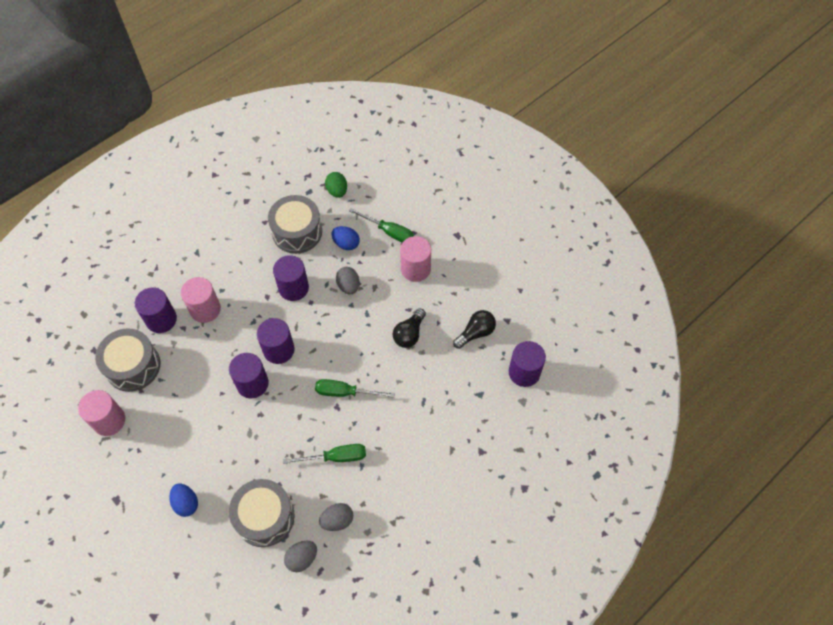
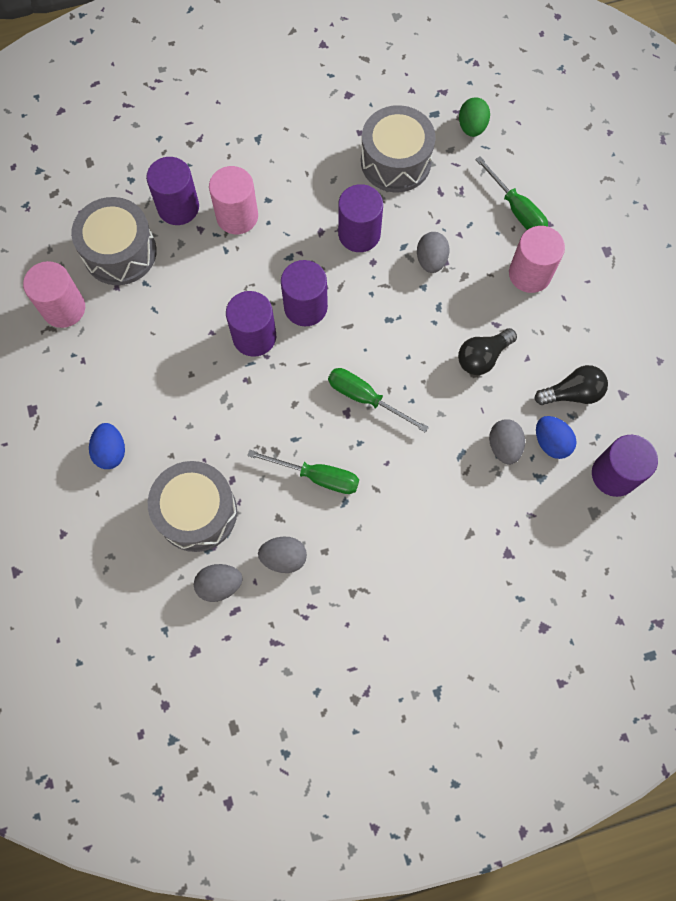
camera: 25 degrees right, 10 degrees up
(346, 243) = (453, 203): blue egg -> blue egg (551, 442)
(448, 385) = (504, 446): none -> grey egg

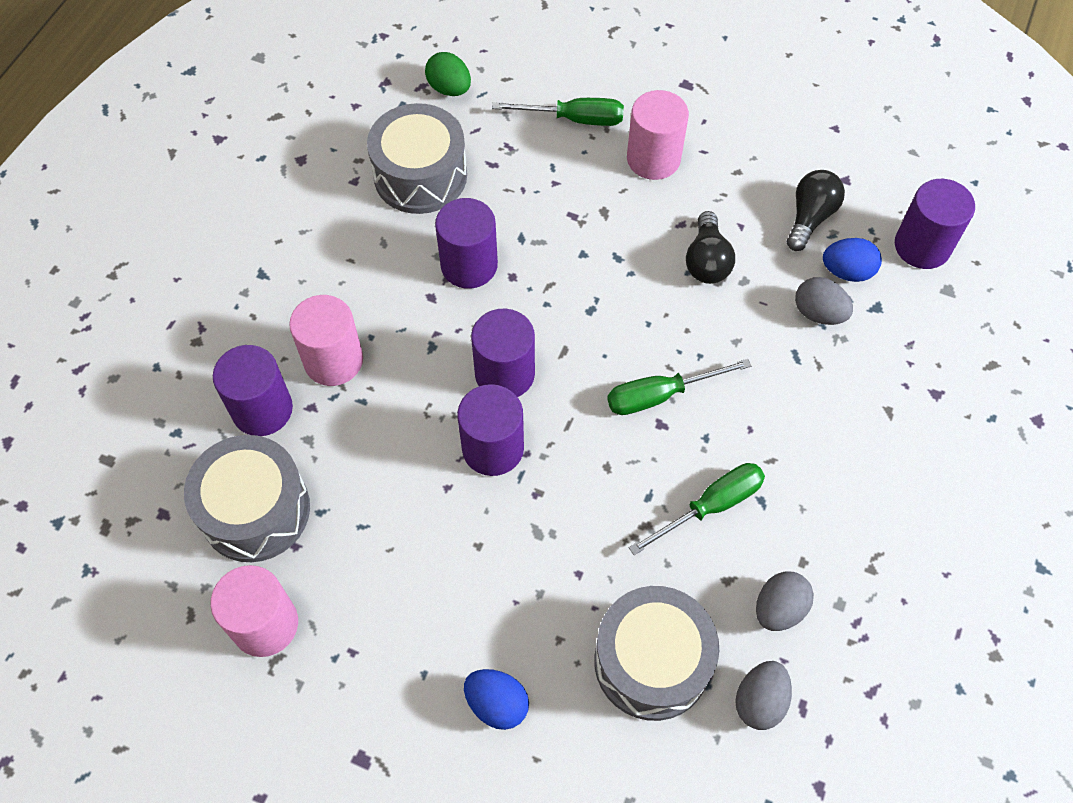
camera: 50 degrees left, 10 degrees down
(431, 260) = (560, 226): grey egg -> none

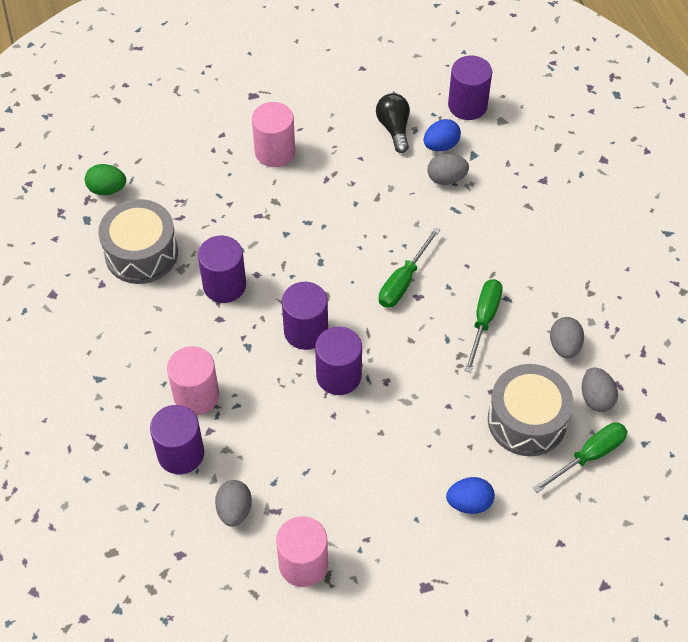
camera: 40 degrees left, 5 degrees down
(255, 510) = (234, 510): grey drum -> grey egg
(574, 119) = (205, 158): green screwdriver -> green screwdriver (589, 456)
(707, 261) = (360, 190): black light bulb -> none

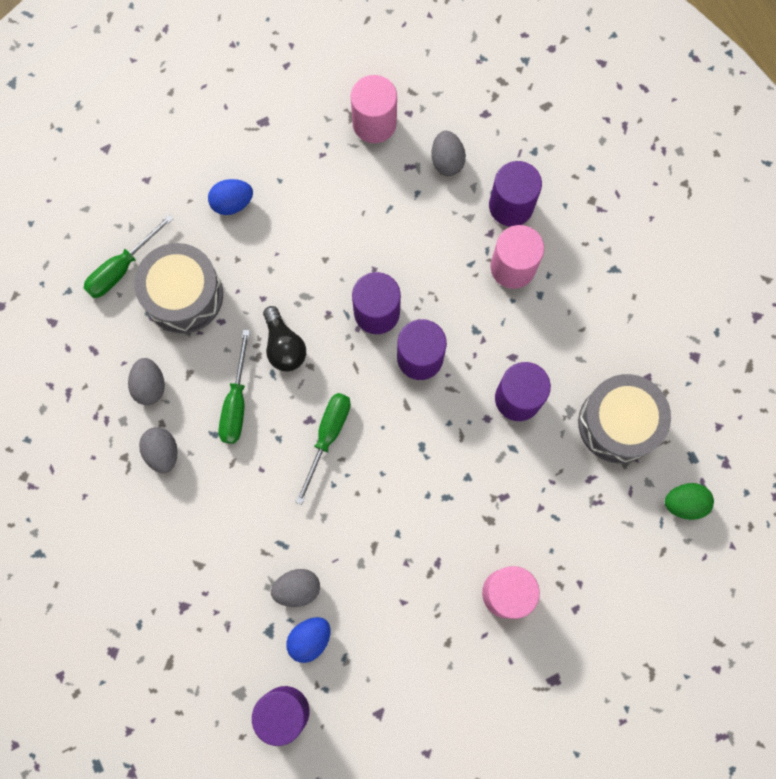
camera: 170 degrees right, 20 degrees up
(394, 128) = (370, 656): black light bulb -> black light bulb (284, 346)
(596, 398) = (116, 331): grey egg -> grey egg (162, 452)

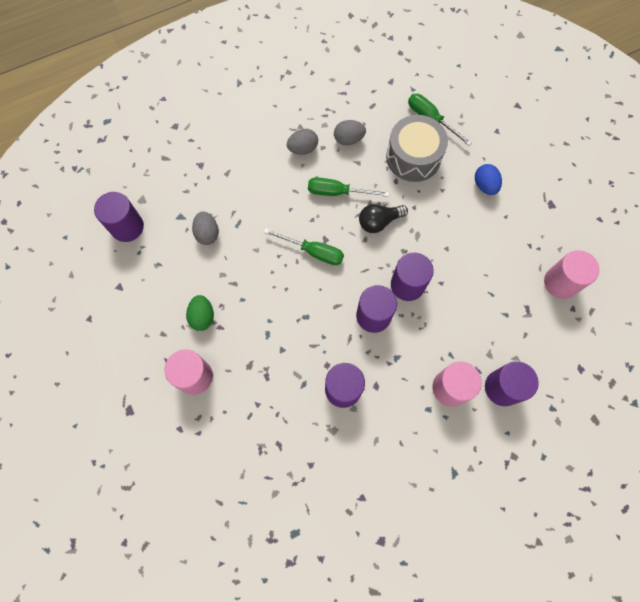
camera: 90 degrees right, 5 degrees down
(310, 639) = (173, 242): blue egg -> none
(447, 161) = (535, 337): grey egg -> none
(618, 423) = (323, 470): grey drum -> none
(684, 503) = (257, 523): green egg -> green egg (202, 317)

